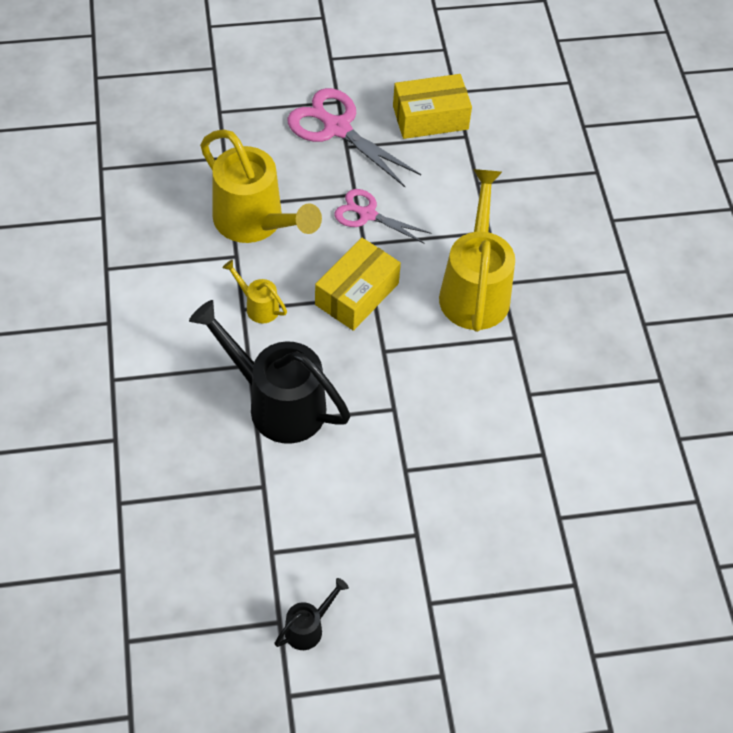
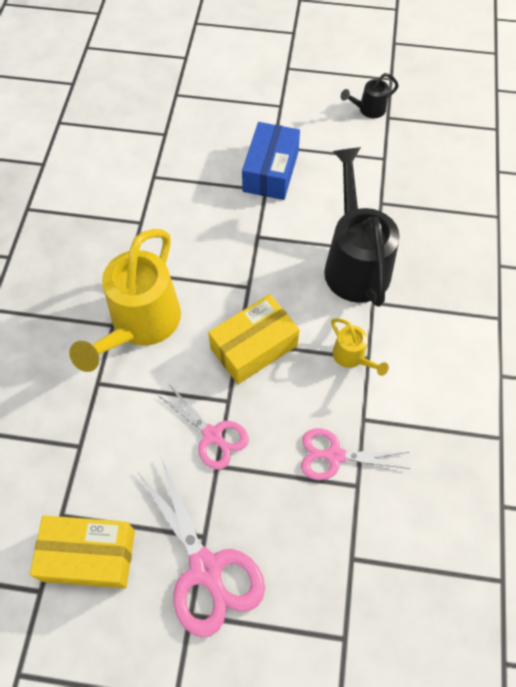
camera: 160 degrees left, 5 degrees up
(255, 222) = (334, 456): yellow watering can -> pink scissors
(277, 403) = (355, 263): black watering can -> black watering can turned 150 degrees counterclockwise
(407, 496) = (271, 171): none -> blue box

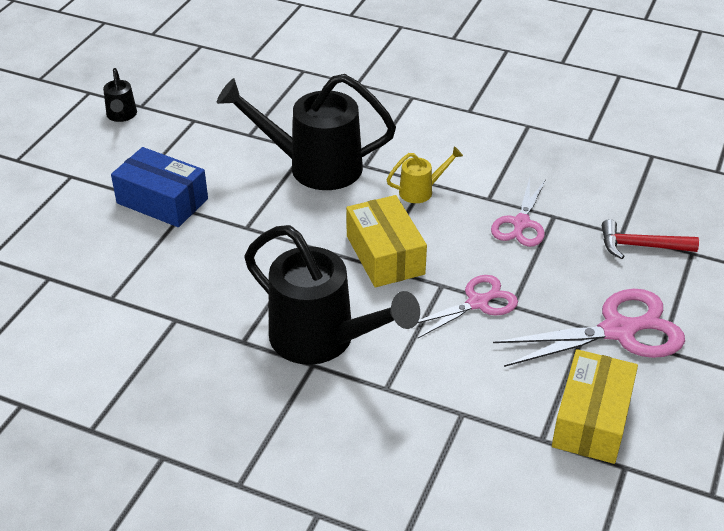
camera: 75 degrees left, 20 degrees down
(140, 325) = (322, 339): yellow watering can -> black watering can
(338, 581) = (641, 246): none -> red hammer

